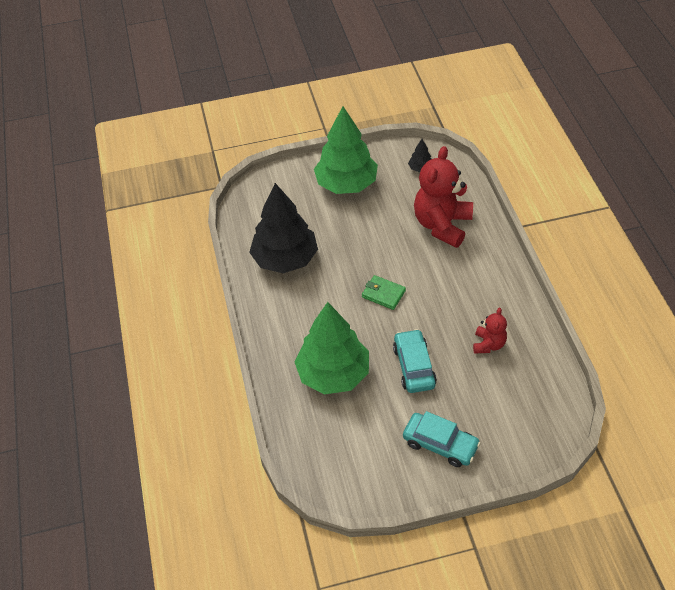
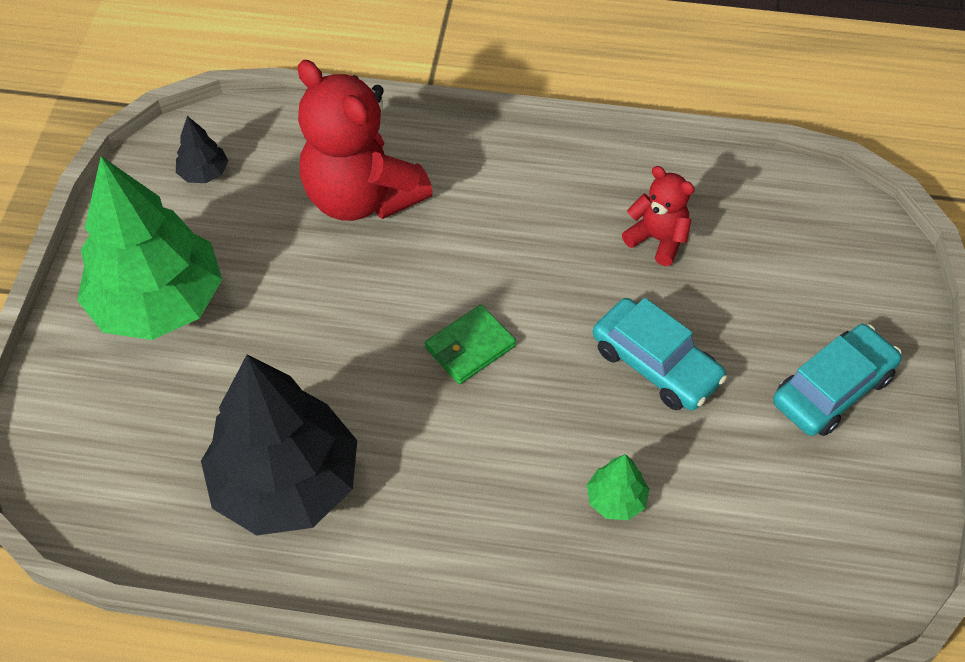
camera: 70 degrees left, 5 degrees up
(333, 374) = (616, 499): green tree -> green tree, size x0.40
(414, 366) = (656, 364): turquoise car -> turquoise car turned 150 degrees counterclockwise

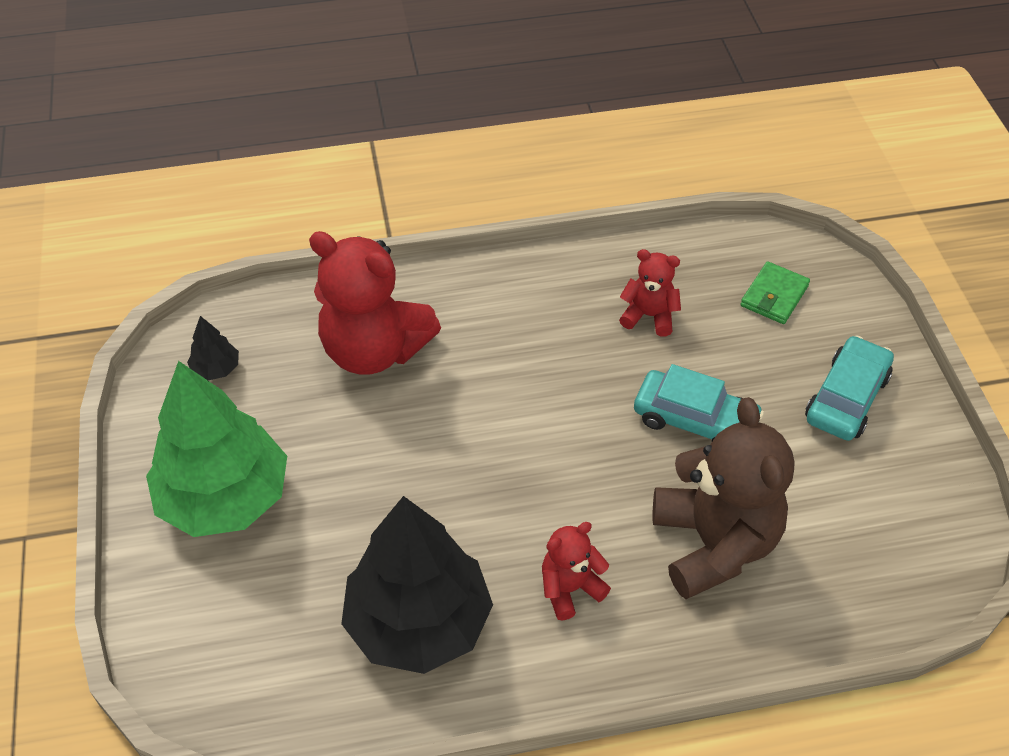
camera: 20 degrees left, 5 degrees down
(448, 498) = (570, 588): none -> red teddy bear
(470, 347) = (530, 453): green wallet -> green wallet (774, 296)
(616, 499) = (714, 544): green tree -> brown teddy bear

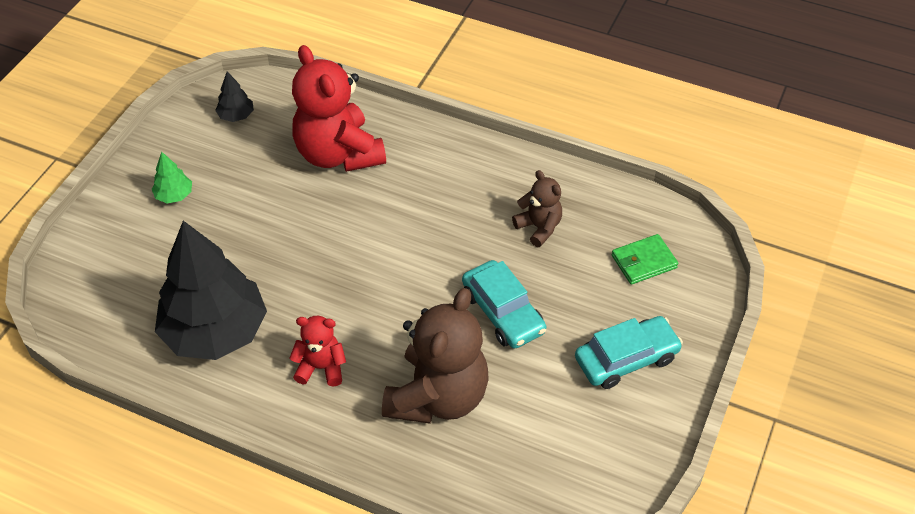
camera: 35 degrees right, 0 degrees up
(225, 498) = (174, 195): green tree -> green tree, size x0.40
(649, 316) = (539, 227): red teddy bear -> brown teddy bear

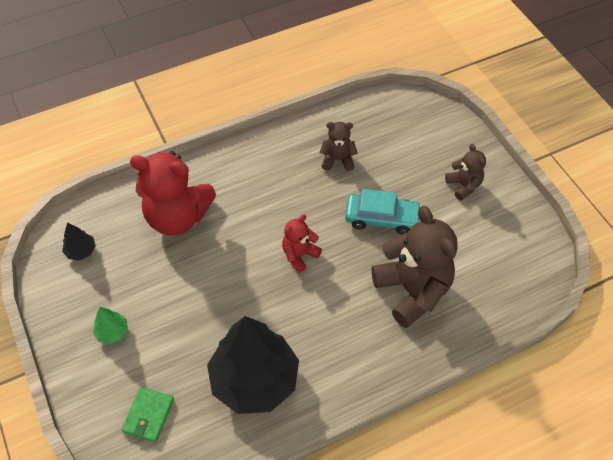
camera: 50 degrees left, 5 degrees up
(321, 367) = (337, 337): red teddy bear -> red teddy bear (299, 255)
(626, 359) = (464, 185): turquoise car -> brown teddy bear
(644, 262) = (407, 132): green wallet -> green wallet (148, 415)

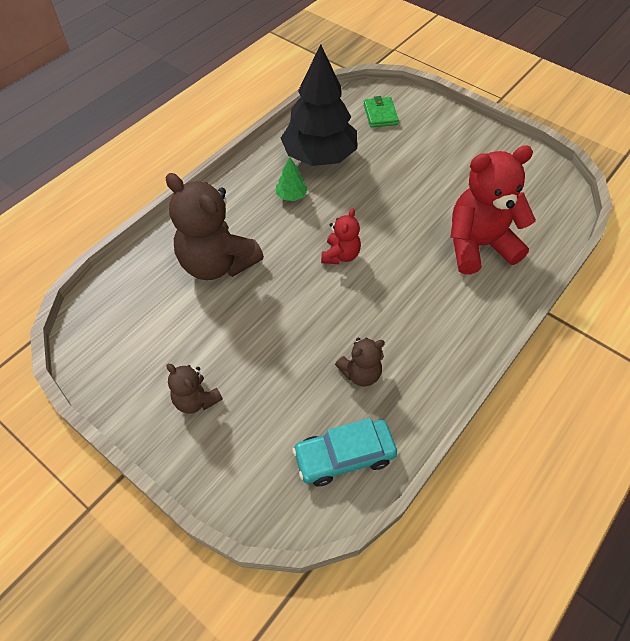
camera: 155 degrees right, 0 degrees up
(81, 251) = (532, 188): black tree -> none
(112, 332) = (450, 147): green tree -> green tree (291, 196)
(382, 218) = (277, 322): turquoise car -> turquoise car (344, 456)

